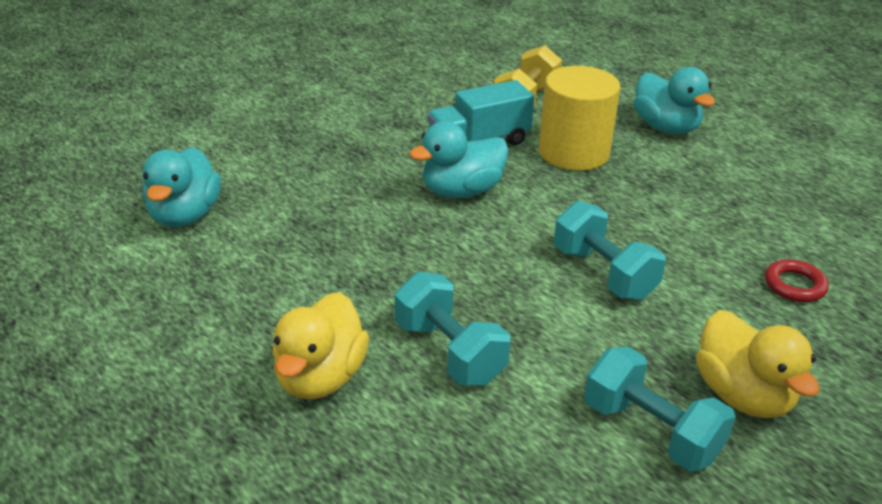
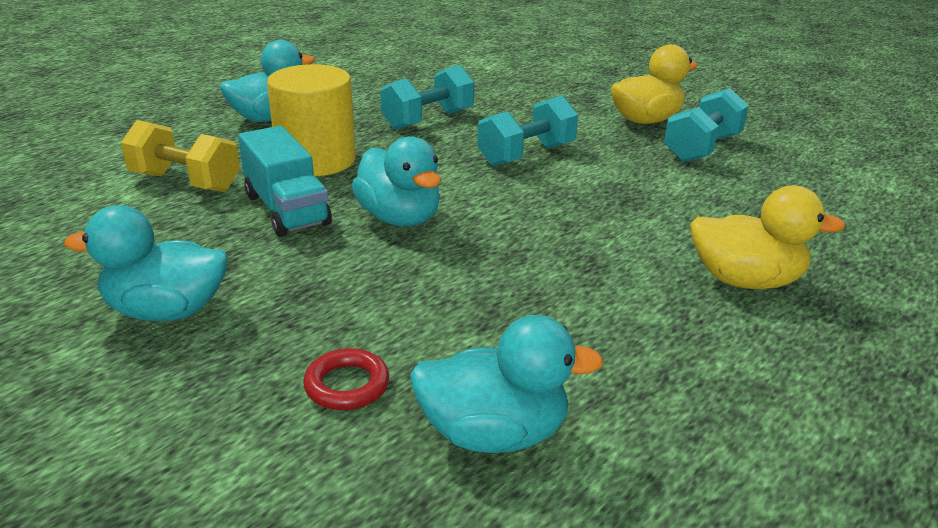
camera: 95 degrees left, 5 degrees down
(348, 109) = (166, 311): none -> turquoise duck
(449, 352) = (669, 219): turquoise dumbbell -> turquoise dumbbell (428, 120)
(794, 285) = (515, 95): red ring -> red ring (347, 385)

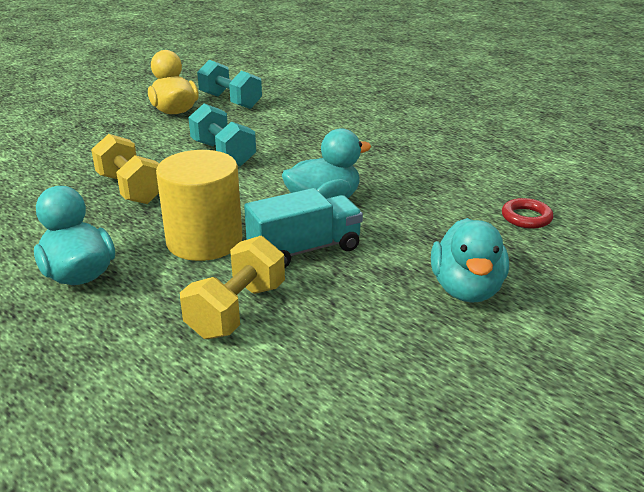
camera: 85 degrees left, 0 degrees up
(428, 120) = (130, 189): turquoise dumbbell -> yellow dumbbell
(494, 433) = (548, 180): turquoise duck -> none
(745, 280) = (400, 113): yellow duck -> none

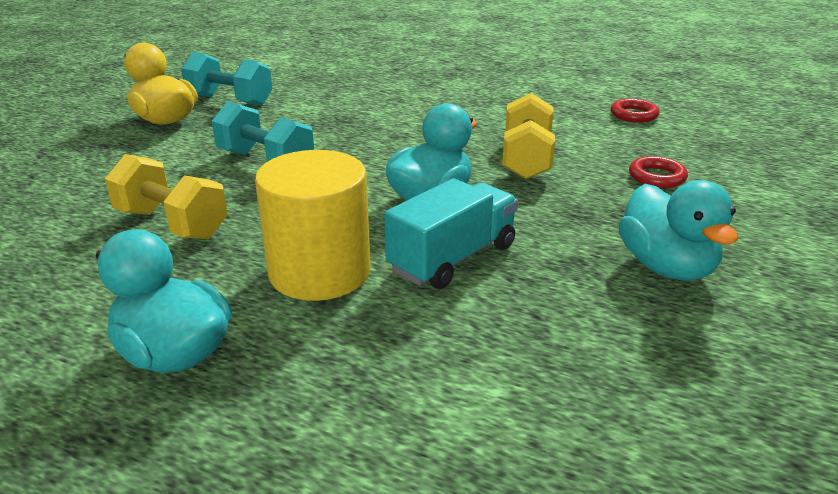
camera: 20 degrees left, 0 degrees up
(237, 310) = (429, 353): yellow dumbbell -> yellow dumbbell (526, 159)
(556, 160) = (634, 115): none -> red ring

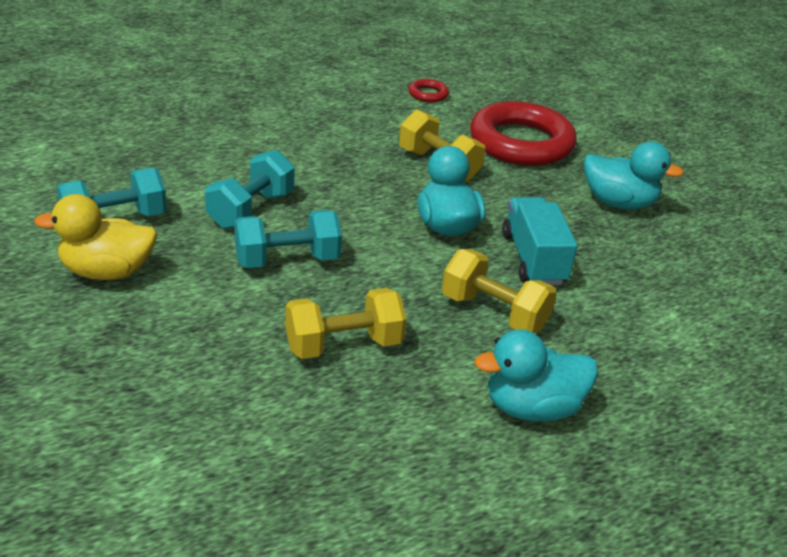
camera: 55 degrees left, 5 degrees up
(314, 127) = (251, 210): none -> turquoise dumbbell
(319, 272) = (494, 313): yellow cylinder -> yellow dumbbell
(657, 177) = (521, 142): red ring -> red ring, size x2.43

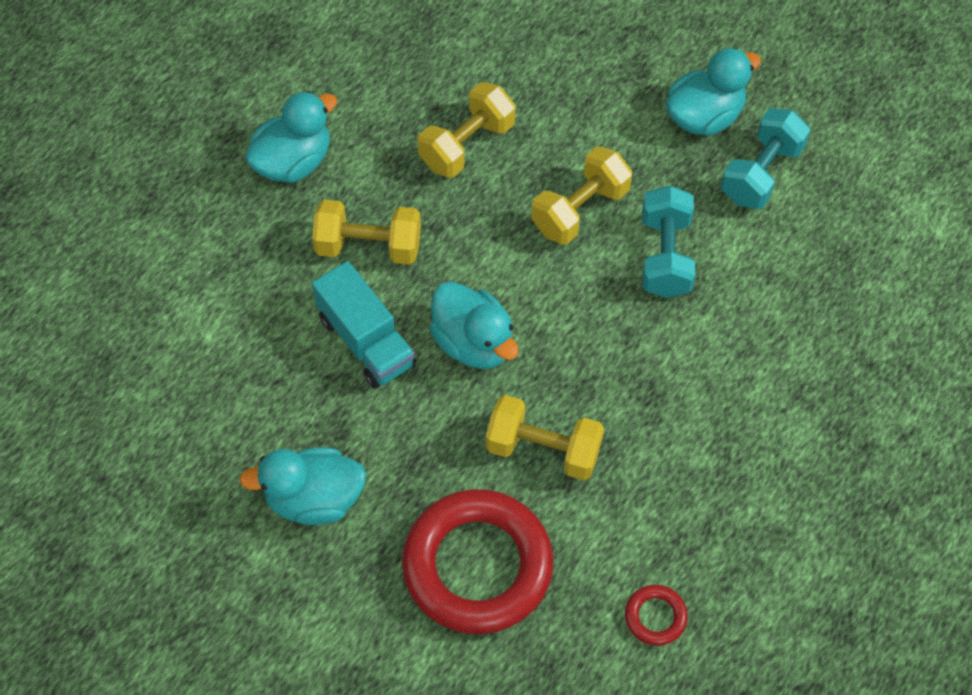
camera: 155 degrees right, 25 degrees up
(107, 272) = (704, 116): yellow duck -> turquoise duck
(287, 260) = (580, 210): turquoise dumbbell -> yellow dumbbell

